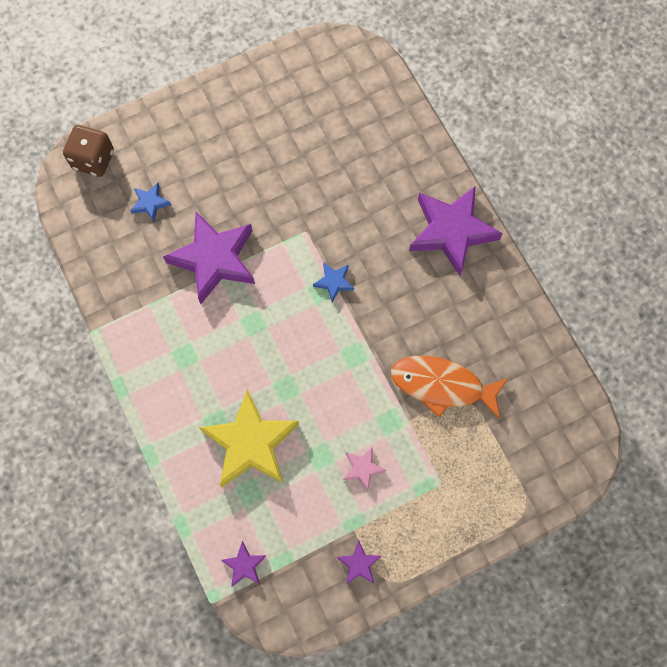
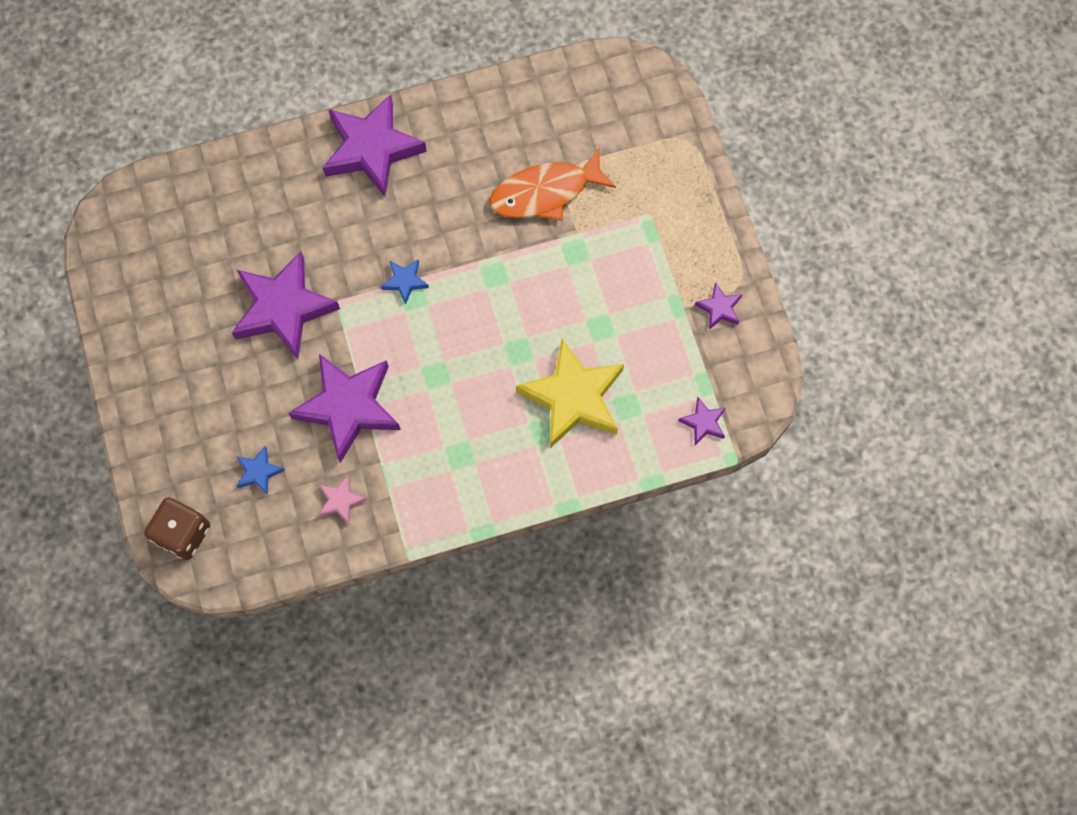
camera: 80 degrees left, 0 degrees up
(292, 192) = (283, 308): none -> purple star
(362, 468) = (621, 287): pink star -> pink star (341, 500)
(442, 385) = (545, 192): orange fish -> orange fish turned 45 degrees clockwise

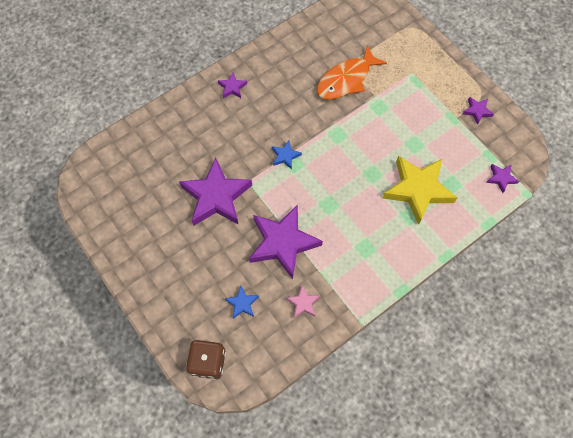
camera: 20 degrees left, 5 degrees down
(372, 149) = (232, 87): purple star -> purple star, size x0.44

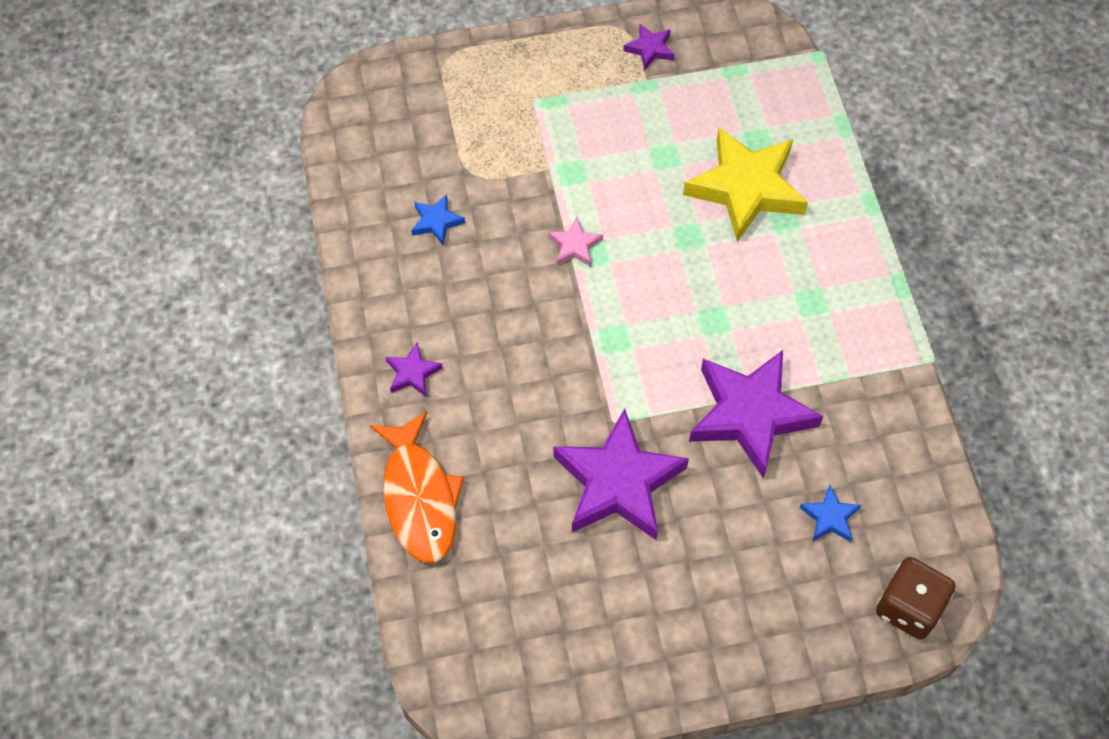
camera: 65 degrees left, 5 degrees down
(285, 156) = (593, 346): blue star -> blue star (436, 222)
(303, 303) = (865, 428): pink star -> pink star (575, 246)
(346, 80) = (495, 195): orange fish -> orange fish (419, 497)
(501, 178) = (778, 75): purple star -> none

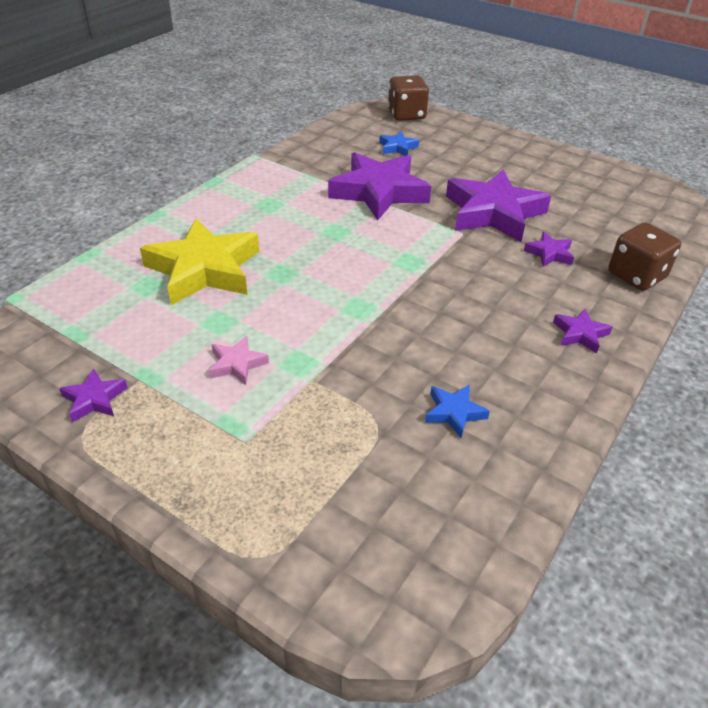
camera: 135 degrees left, 20 degrees down
(419, 497) = (636, 276): orange fish -> brown dice
(515, 461) = (549, 253): none -> purple star
(575, 246) = (365, 320): pink star -> pink star (237, 364)

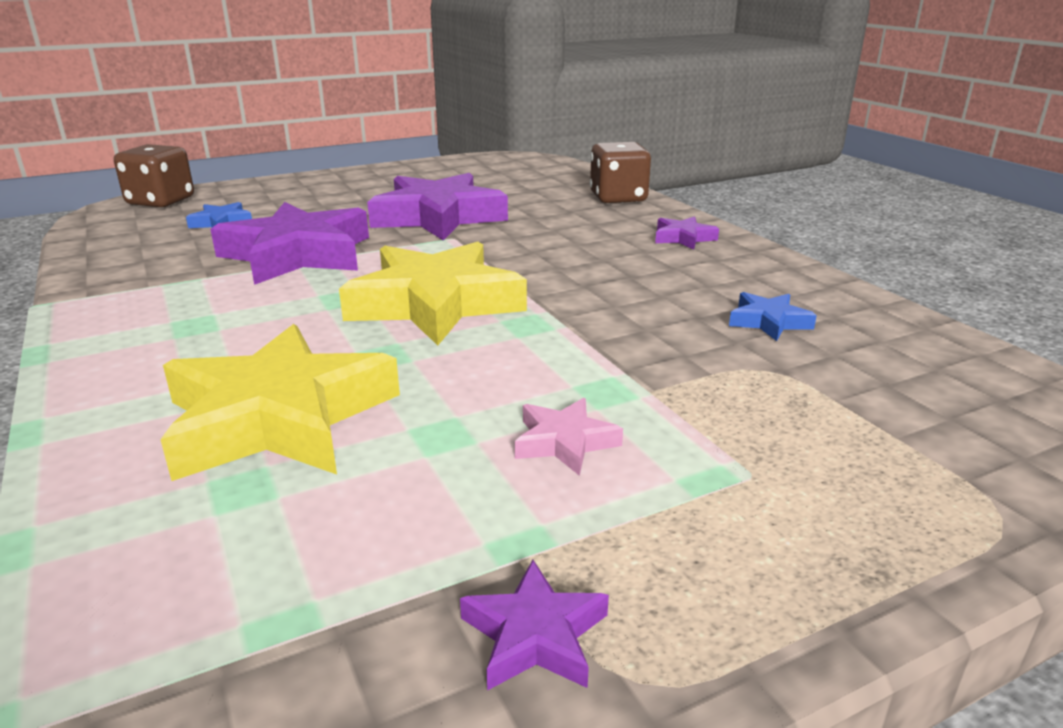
camera: 60 degrees left, 15 degrees down
(357, 265) = (435, 304): none -> yellow star
(549, 253) = (543, 215): purple star -> none

